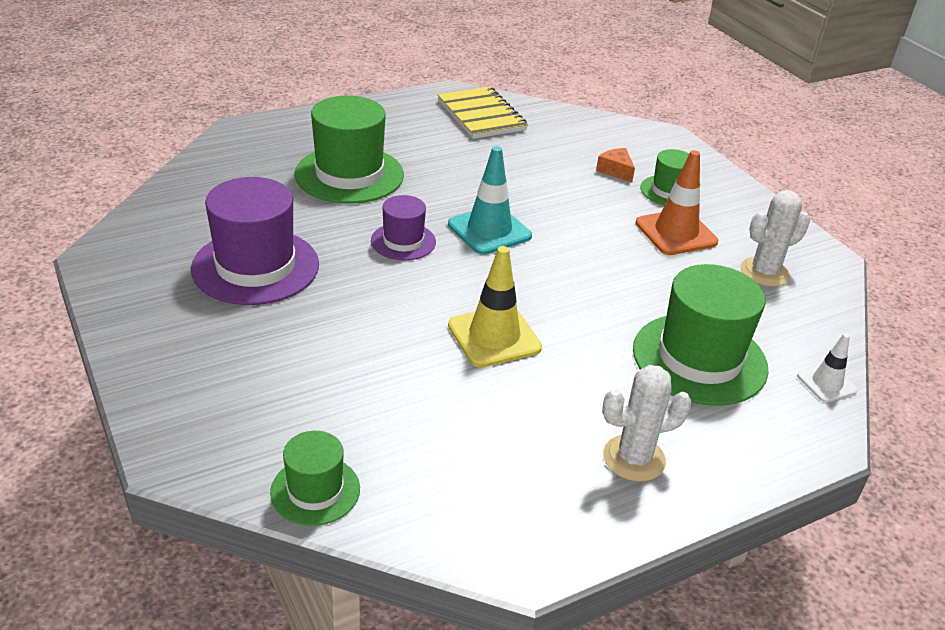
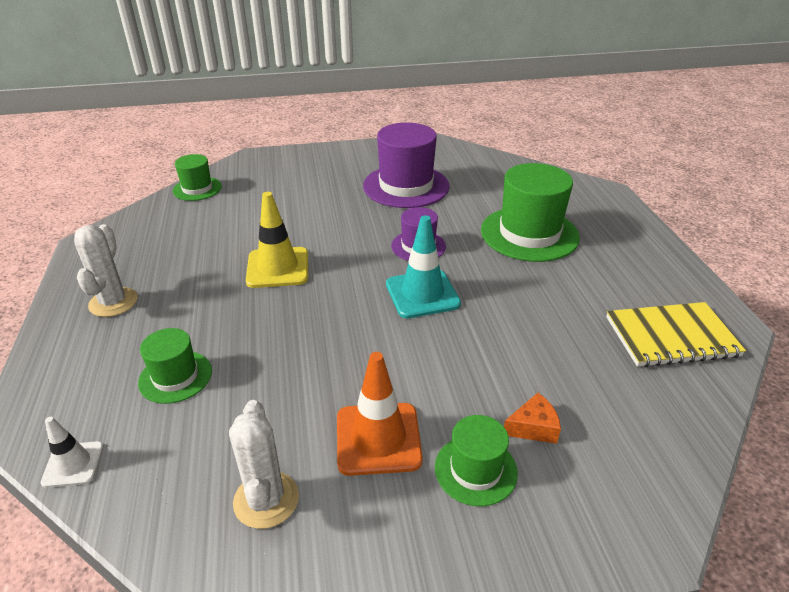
camera: 110 degrees right, 0 degrees up
(699, 359) = (175, 377): green hat -> green hat, size x0.55

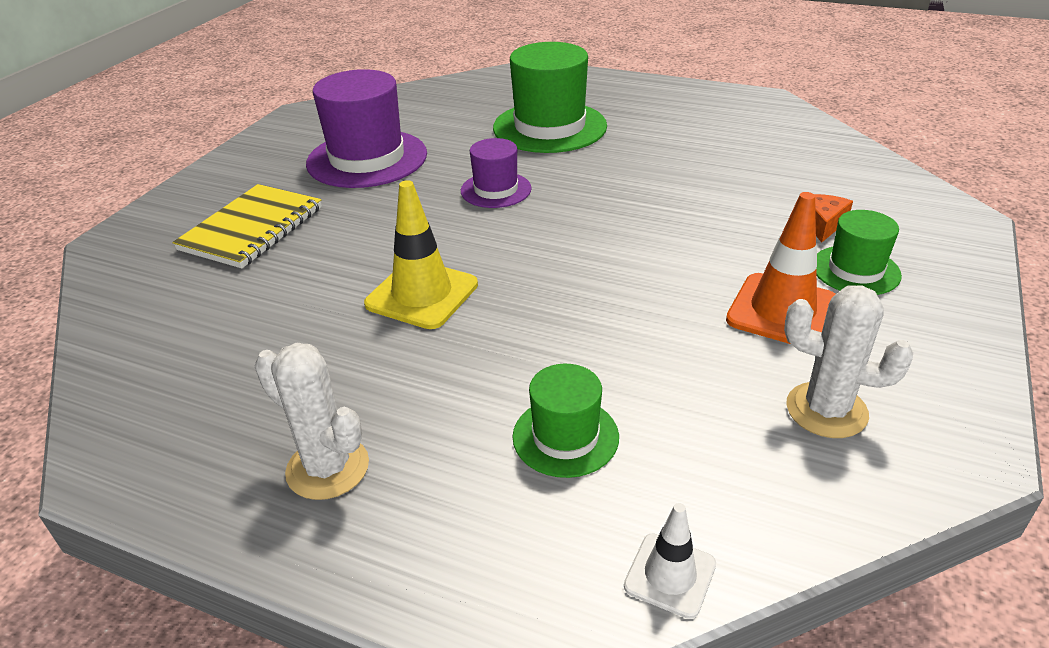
camera: 55 degrees left, 0 degrees up
(197, 189) = (118, 314): green hat -> none
(422, 294) = (583, 215): turquoise traffic cone -> none
(671, 337) = (759, 125): yellow notebook -> yellow notebook (252, 229)

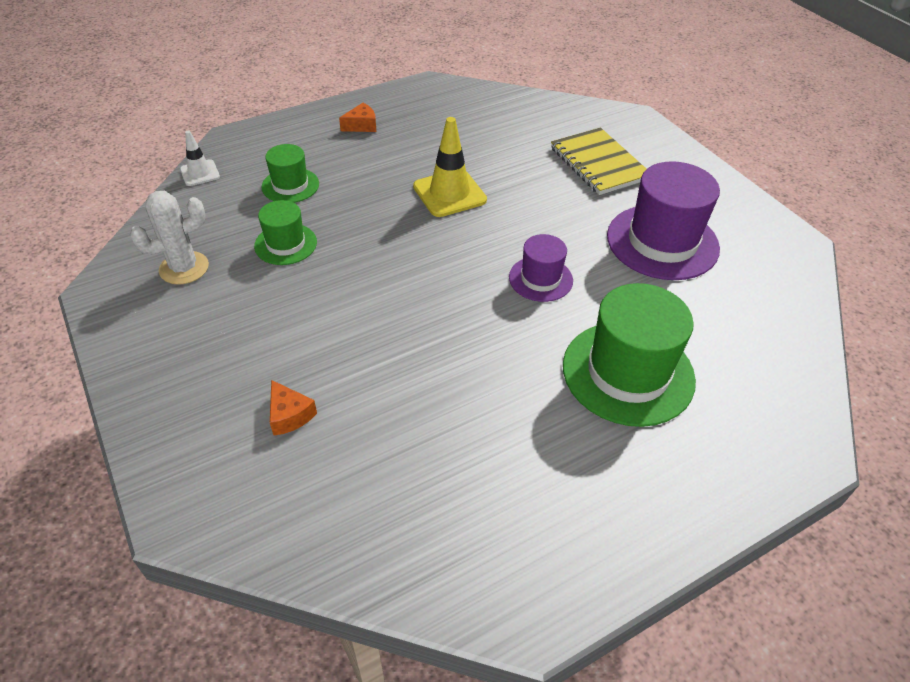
camera: 125 degrees right, 10 degrees up
(327, 468) = (361, 125): white cactus -> orange cheese
(782, 311) = (253, 312): orange traffic cone -> none
(855, 270) = (231, 380): green hat -> green hat (285, 244)

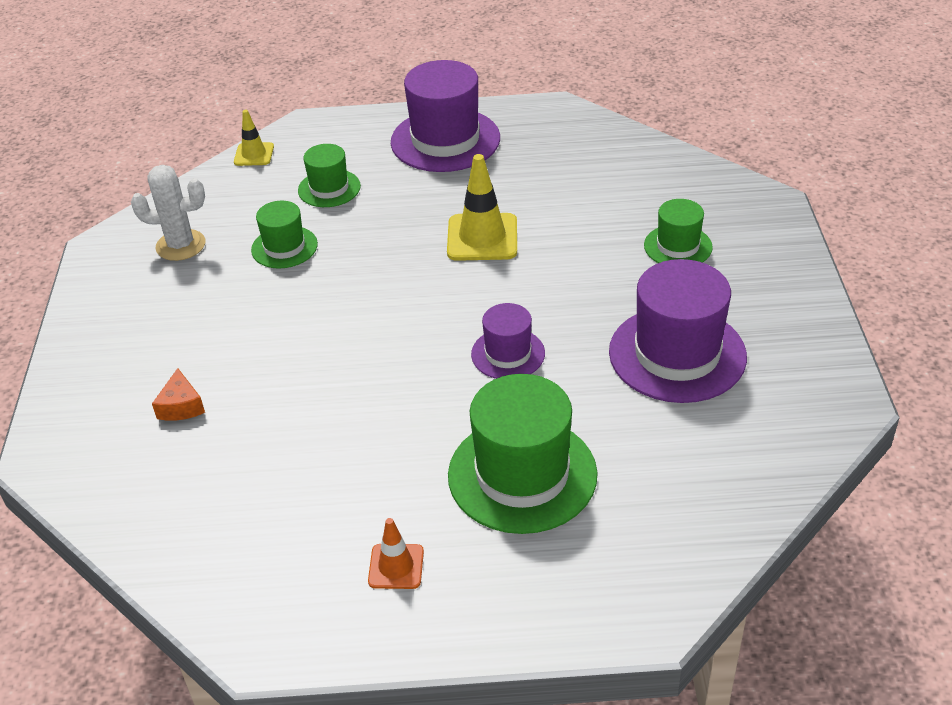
camera: 30 degrees right, 5 degrees down
(200, 173) = (254, 154): white traffic cone -> yellow traffic cone
(361, 125) = (445, 140): orange cheese -> purple hat
(591, 490) = (396, 566): none -> orange traffic cone
(599, 163) = (678, 246): yellow notebook -> green hat

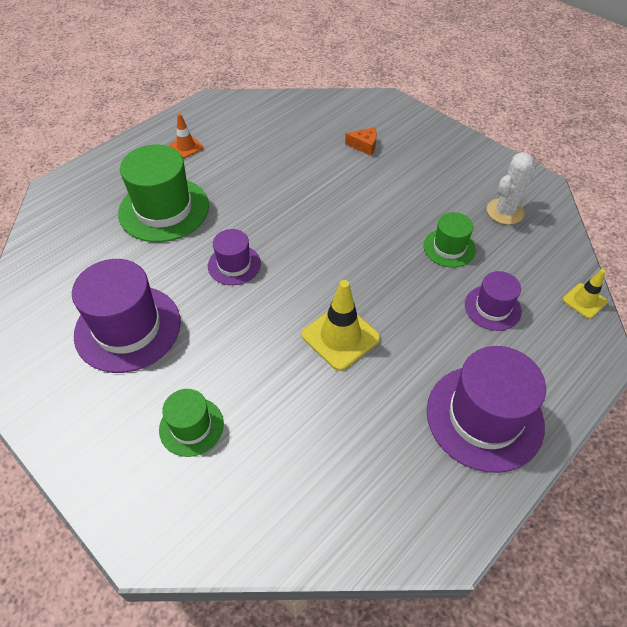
camera: 135 degrees right, 10 degrees up
(181, 406) = (364, 146): orange cheese -> orange cheese turned 150 degrees clockwise
(329, 188) = (492, 308): green hat -> purple hat

